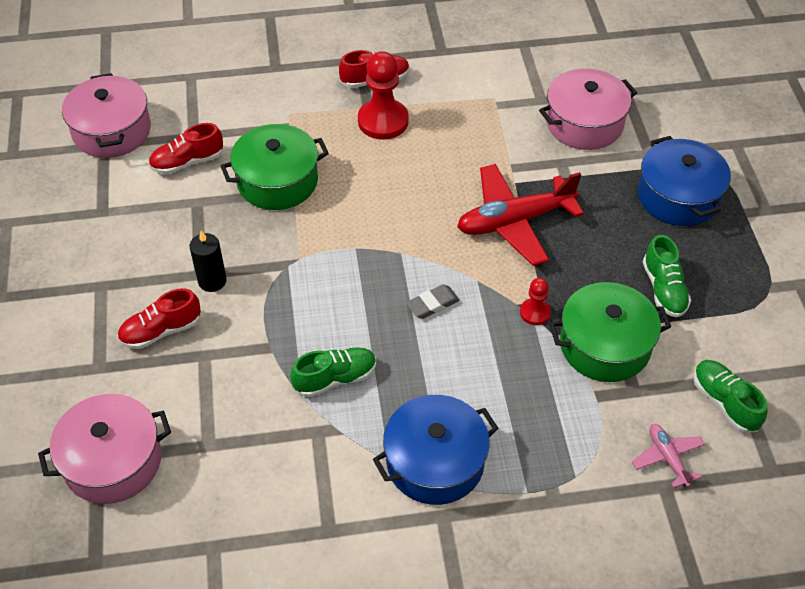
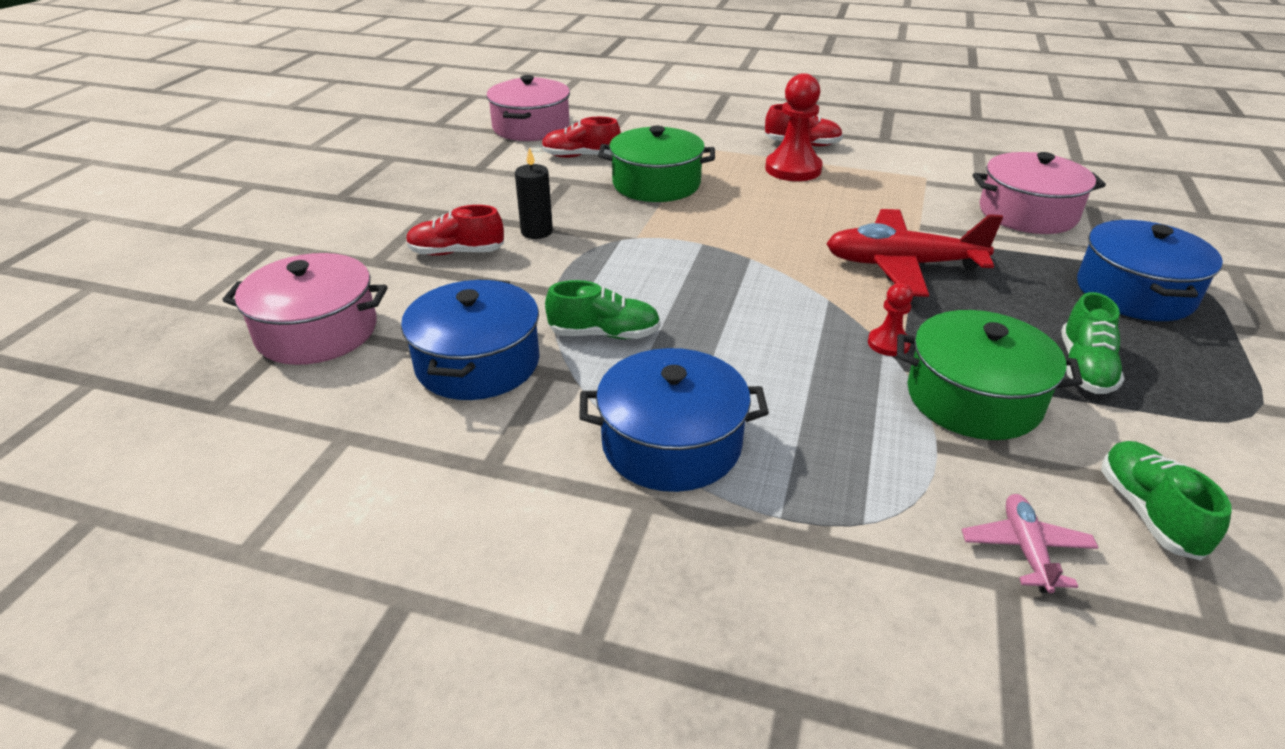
camera: 25 degrees right, 15 degrees down
(260, 443) = (478, 363): none -> blue pot
(432, 304) = (762, 305): grey eraser -> none

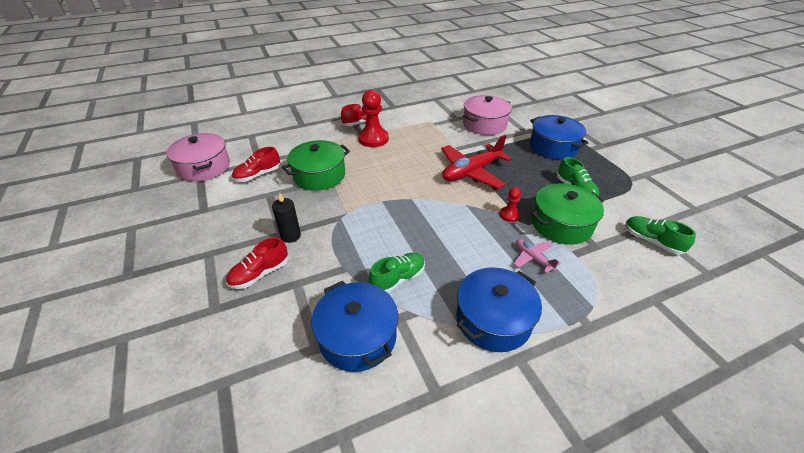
camera: 40 degrees left, 5 degrees up
(317, 331) = (236, 380): pink pot -> none
(1025, 549) = (643, 281): pink plane -> pink plane (533, 258)

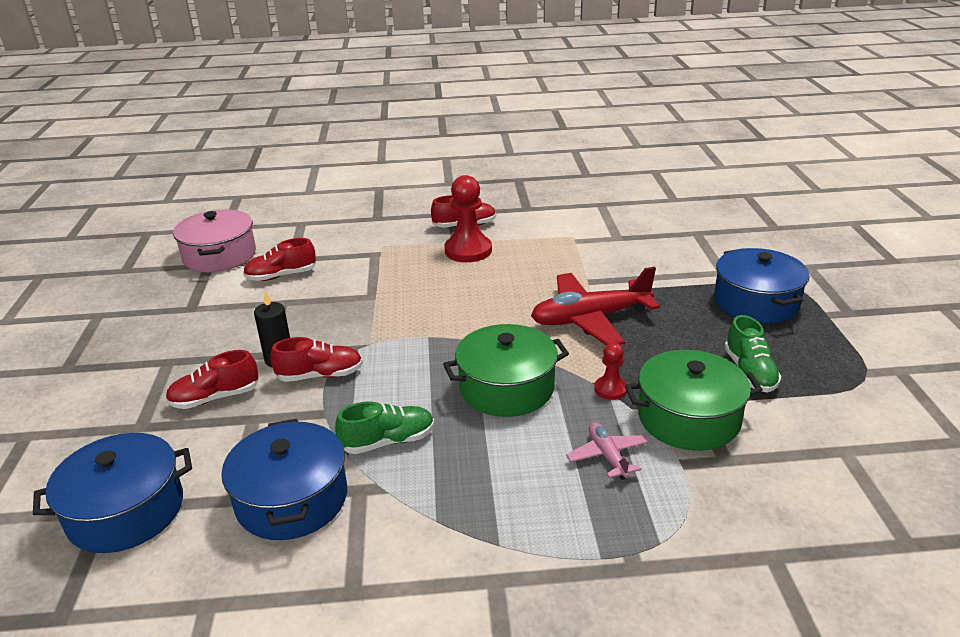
camera: 20 degrees right, 10 degrees down
(319, 175) = (361, 289): green pot -> green pot (506, 388)
(326, 242) = (320, 375): none -> red shoe
(484, 124) = (658, 252): pink pot -> none
(493, 320) = (490, 523): blue pot -> blue pot (126, 511)
(652, 241) = (834, 473): green shoe -> none

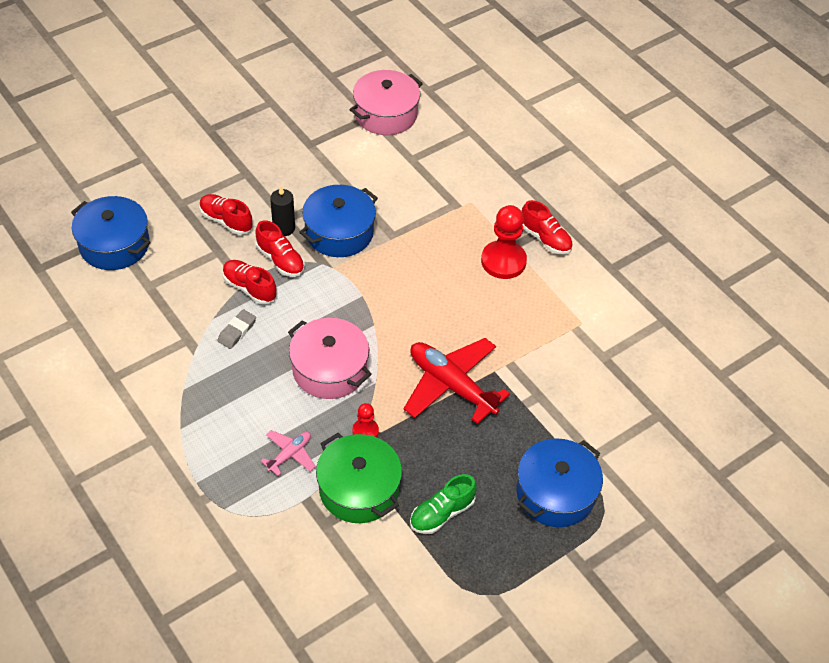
camera: 55 degrees right, 20 degrees up
(281, 276) = (383, 167): red shoe -> red shoe (249, 288)
(292, 499) = (163, 312): blue pot -> blue pot (339, 232)
(388, 441) = (237, 331): green shoe -> grey eraser
(506, 388) = (329, 369): green pot -> pink pot

